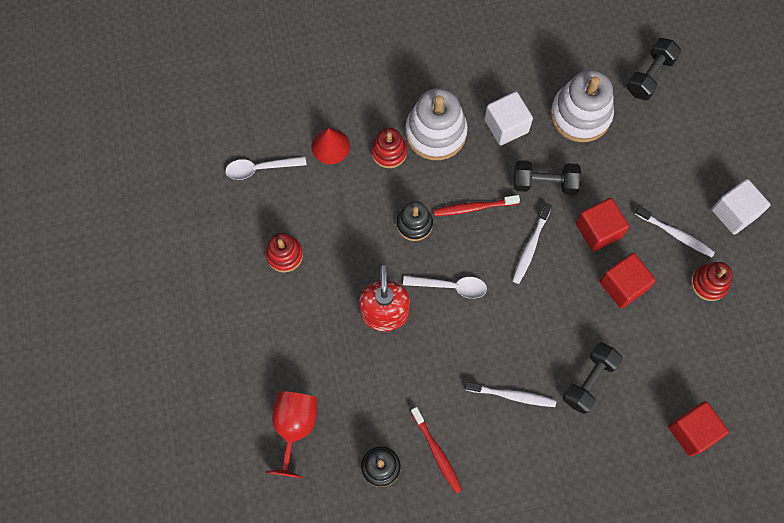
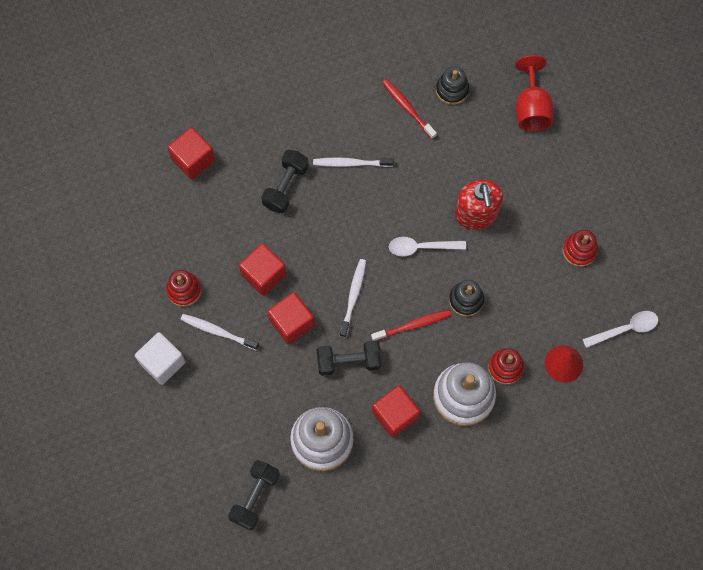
camera: 170 degrees right, 0 degrees up
(506, 126) = (395, 415): white cube -> red cube

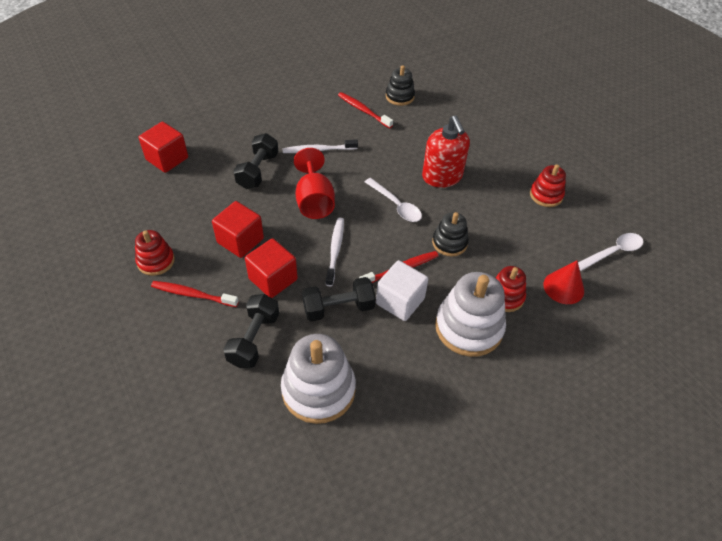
camera: 10 degrees left, 20 degrees down
(162, 362) = (129, 330): white cube -> white cube (400, 301)
(218, 332) = (193, 295): white toothbrush -> red toothbrush
(255, 497) = (242, 464): black dumbbell -> black dumbbell (254, 339)
(395, 415) = (398, 354): red cube -> none
(421, 247) = (396, 205): white spoon -> white spoon turned 120 degrees counterclockwise
(531, 108) = (471, 103): red goblet -> red goblet (314, 201)

